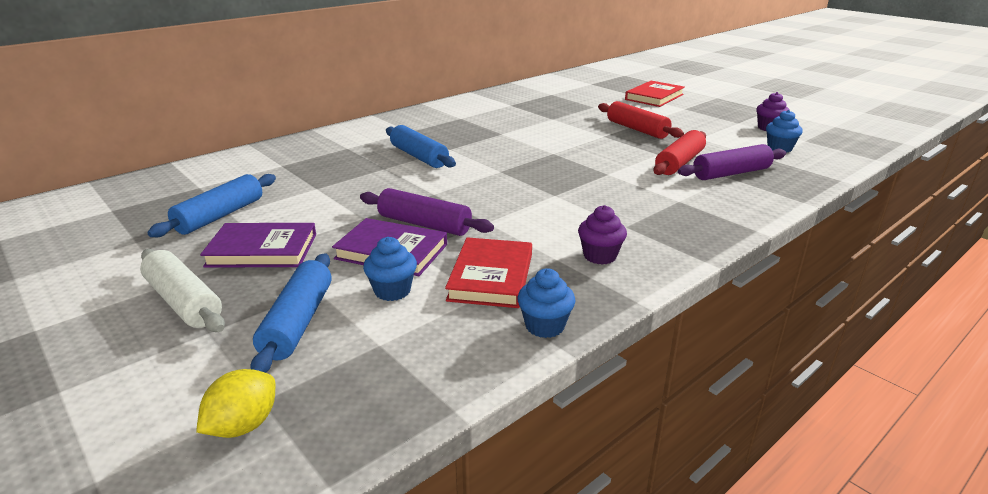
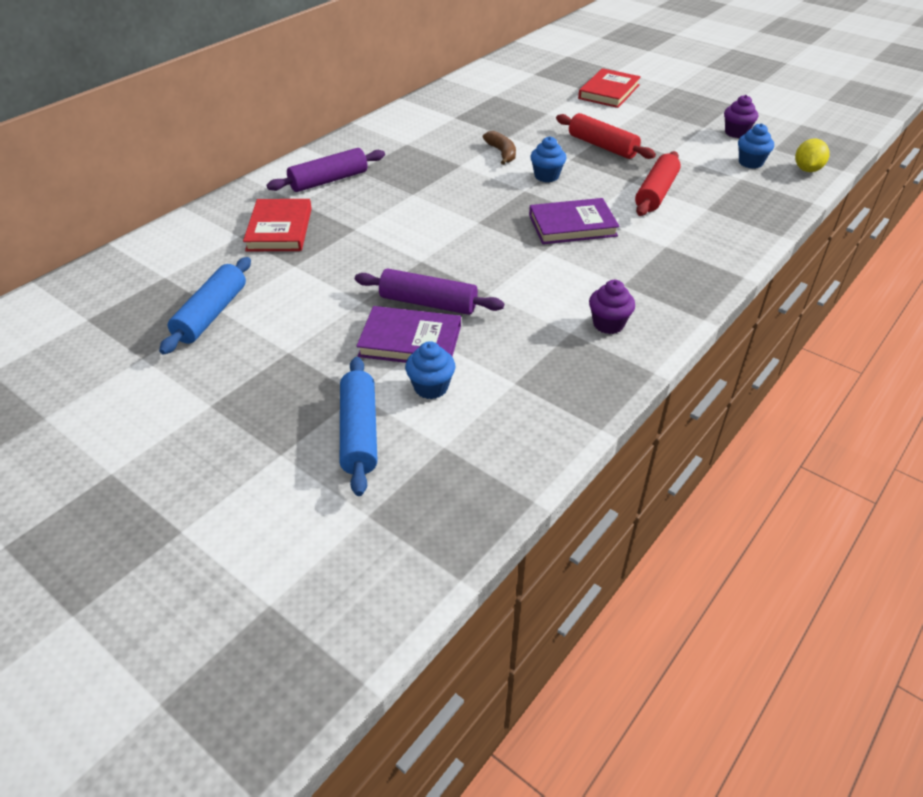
camera: 10 degrees left, 15 degrees up
(184, 302) = (238, 424): white rolling pin -> none
(243, 425) = (365, 539): yellow lemon -> yellow lemon (807, 169)
(262, 250) = (280, 354): purple book -> purple book (572, 225)
(419, 157) = (384, 209): blue rolling pin -> none
(491, 277) = (516, 360): red book -> red book (279, 229)
(542, 128) = (502, 153): none -> brown banana
(545, 326) = (581, 409): blue cupcake -> blue cupcake (546, 176)
(731, 173) = (709, 203): purple rolling pin -> purple rolling pin (328, 180)

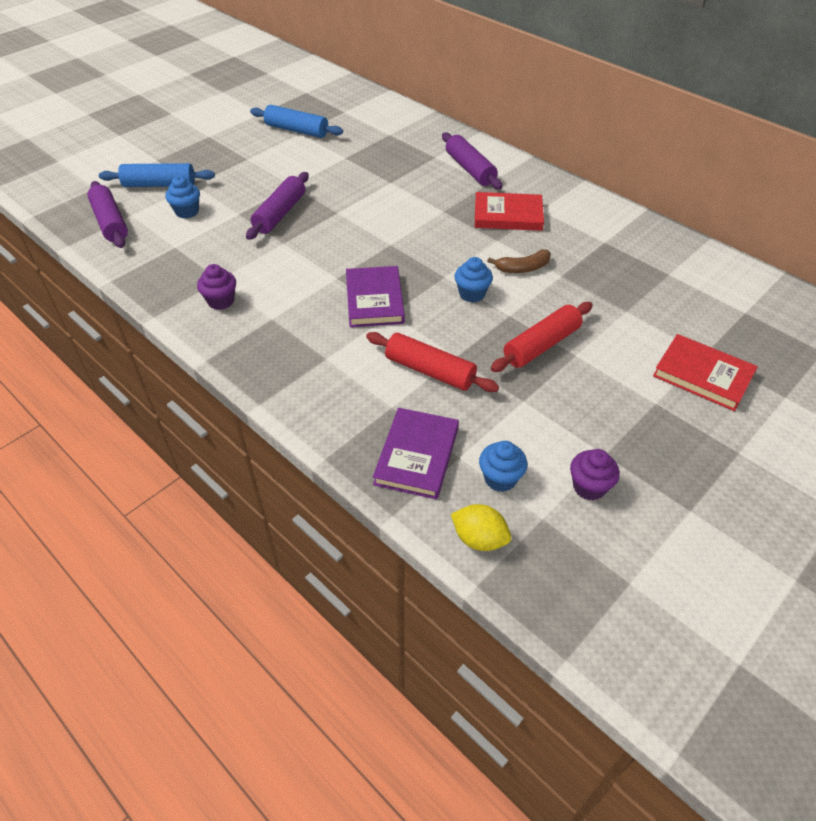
camera: 95 degrees right, 5 degrees up
(279, 229) = (395, 150): red book -> red book (508, 215)
(410, 341) = (238, 205): purple book -> purple book (416, 456)
(467, 465) = (111, 222): none -> purple rolling pin

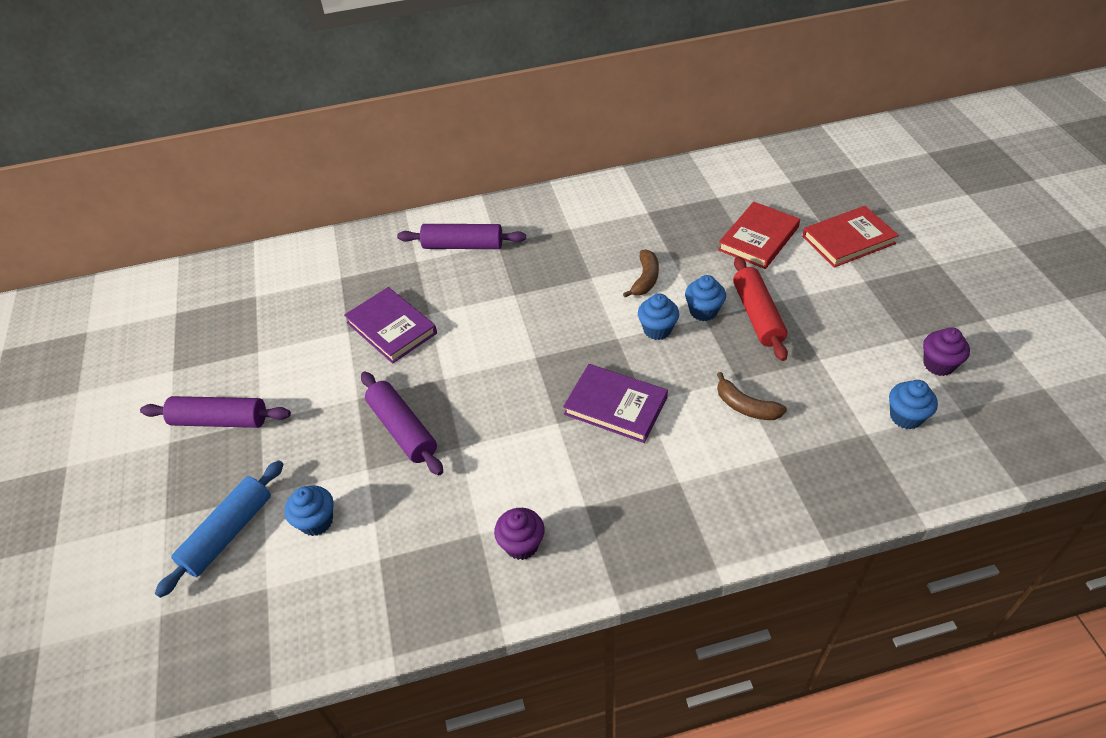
camera: 55 degrees left, 0 degrees up
(111, 222) = (263, 618): purple rolling pin -> purple rolling pin (220, 420)
(297, 130) = (249, 352): blue rolling pin -> none
(416, 456) = (852, 464): purple book -> purple book (391, 328)
(430, 371) = (746, 406): red rolling pin -> brown banana
(479, 539) = (968, 461): yellow lemon -> none
(508, 215) = (560, 253): red book -> red book (758, 238)
(516, 312) = (703, 311): none -> blue cupcake

